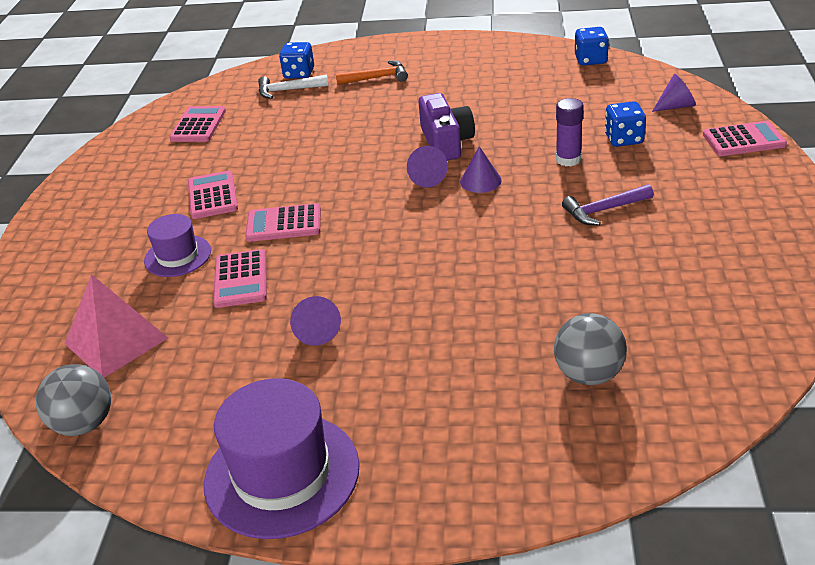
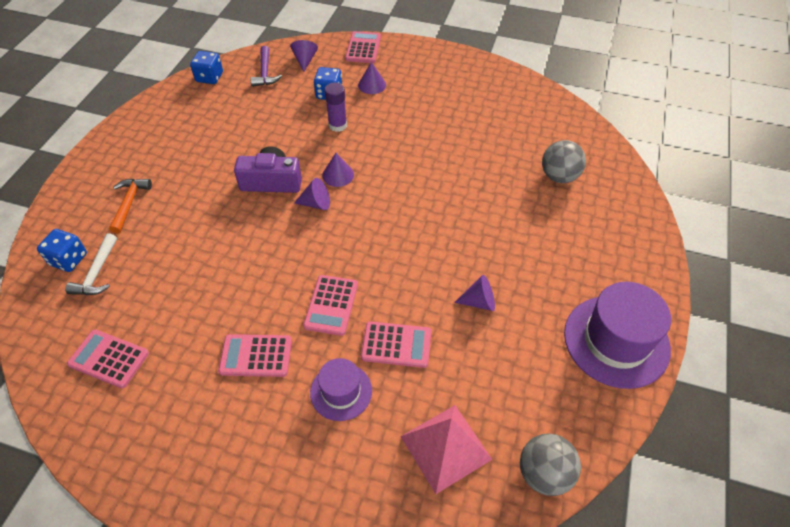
camera: 80 degrees left, 15 degrees up
(603, 210) = (406, 126): purple hammer -> purple hammer (265, 73)
(669, 165) = (372, 85): none -> purple cone

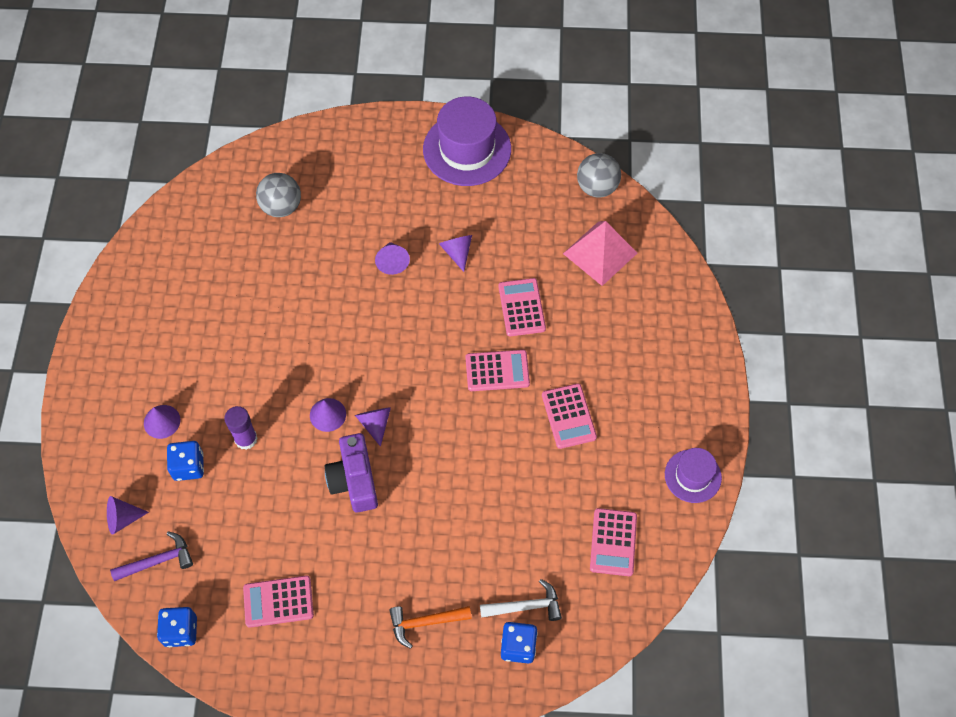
camera: 105 degrees left, 10 degrees up
(341, 391) = (579, 338): purple hat -> purple hat (692, 476)
(363, 48) = (84, 453): pink calculator -> pink calculator (278, 601)
(480, 246) = (392, 262): none -> purple cone

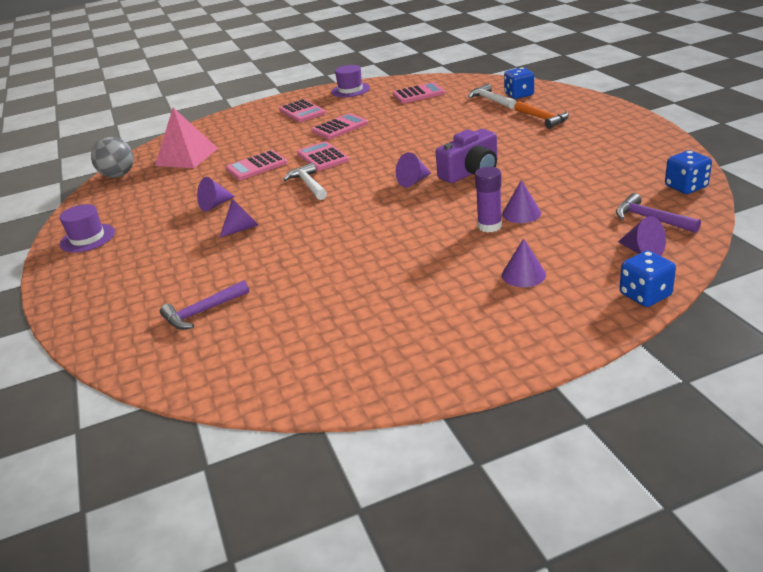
camera: 110 degrees left, 30 degrees down
(188, 466) = (549, 241): blue dice -> blue dice (645, 295)
(278, 601) = (603, 163): pink calculator -> pink calculator (302, 112)
(281, 207) = (202, 312): grey ball -> purple hammer
(327, 414) = (425, 201): purple cone -> purple cone (521, 213)
(440, 337) = (308, 184): none -> white hammer
(467, 149) = (87, 238): purple hat -> purple hat, size x0.57

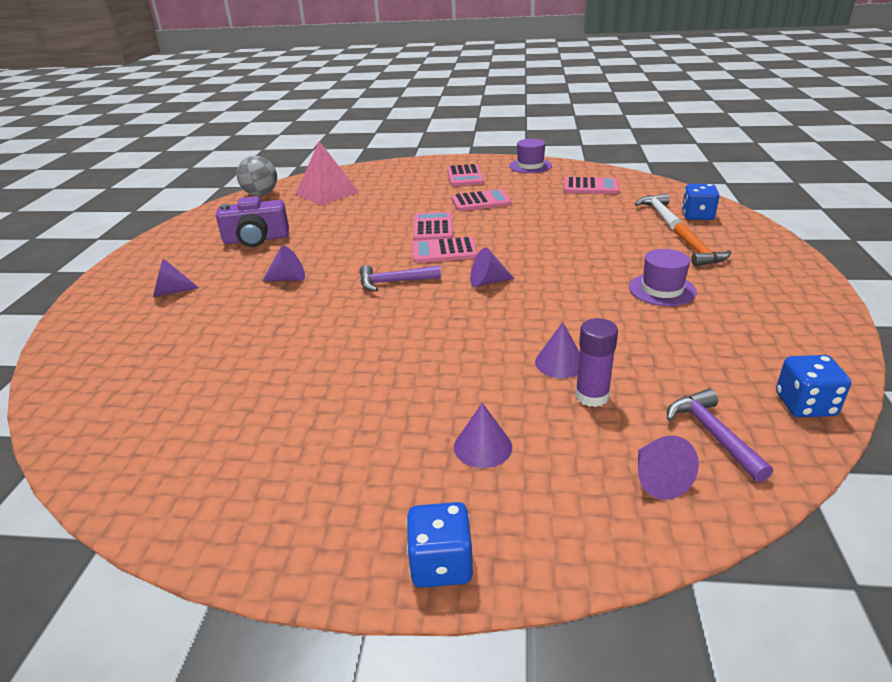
camera: 25 degrees right, 0 degrees up
(87, 238) = (174, 245): purple hat -> purple hat (662, 290)
(202, 312) = (162, 354): purple hammer -> purple hammer (394, 282)
(215, 205) = (295, 247): purple cone -> purple cone (171, 292)
(257, 166) = (369, 219): pink calculator -> pink calculator (444, 251)
(308, 184) = (390, 252): white hammer -> none
(471, 172) = (556, 291): purple camera -> purple camera (256, 239)
(489, 226) = (509, 365): purple glue stick -> purple glue stick (592, 396)
(645, 295) = (601, 550): blue dice -> blue dice (441, 564)

